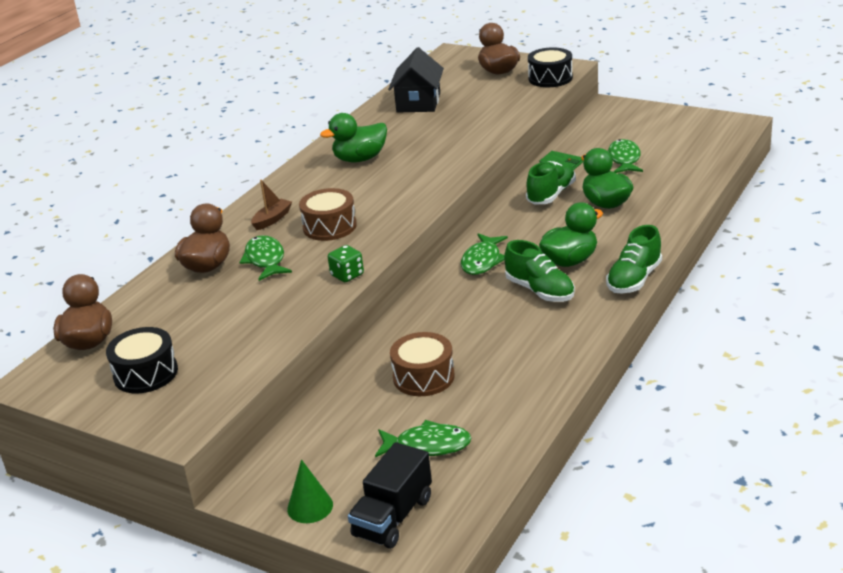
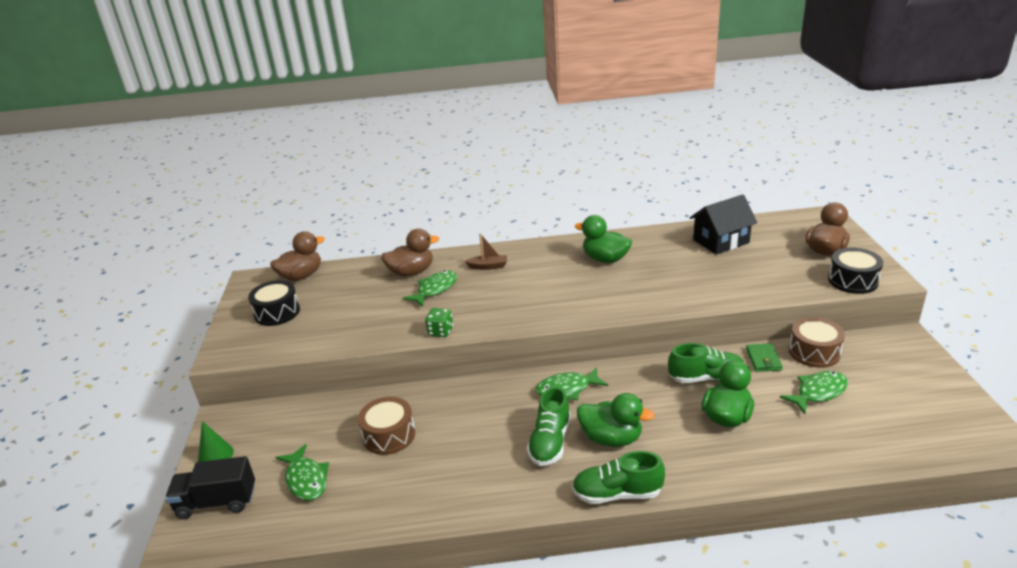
camera: 55 degrees right, 0 degrees up
(329, 227) = (499, 293): brown drum -> brown drum (814, 352)

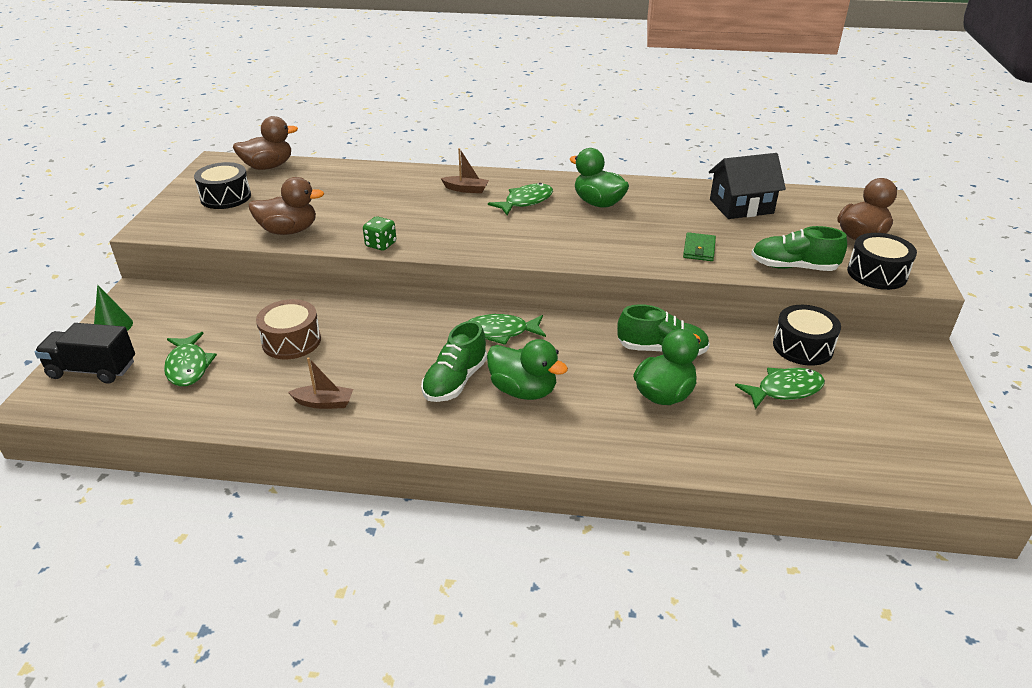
camera: 10 degrees right, 5 degrees up
(411, 272) = (382, 181): brown duck -> brown duck (289, 231)
(435, 289) = (397, 202): green fish -> green fish (525, 201)
(446, 487) = (324, 403): none -> brown boat
(617, 494) = (501, 447): green shoe -> green shoe (793, 267)
(763, 359) = (738, 343): green wallet -> green wallet (699, 249)
(814, 352) = (802, 347): brown drum -> black drum

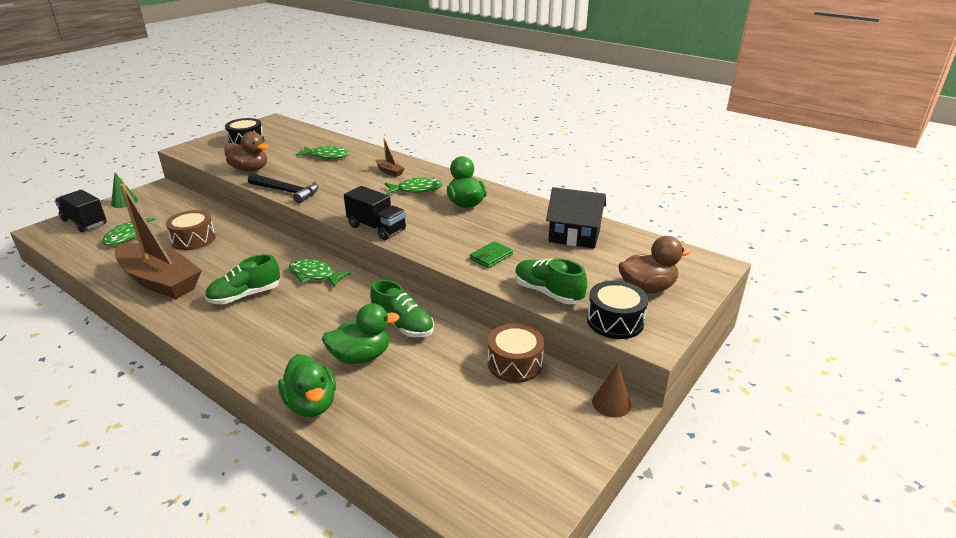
camera: 30 degrees right, 5 degrees down
(268, 167) = (295, 130): brown duck -> none
(324, 403) = (160, 281): brown boat -> brown boat, size x2.49
(381, 244) = (286, 192): green dice -> black hammer
(523, 390) = (275, 317): green duck -> green duck (311, 404)
(547, 255) = (376, 228): none -> black truck
(785, 390) = (454, 389): green fish -> green fish (326, 156)
(802, 347) = (515, 364): black drum -> brown drum
(913, 350) = (611, 403): none -> brown cone

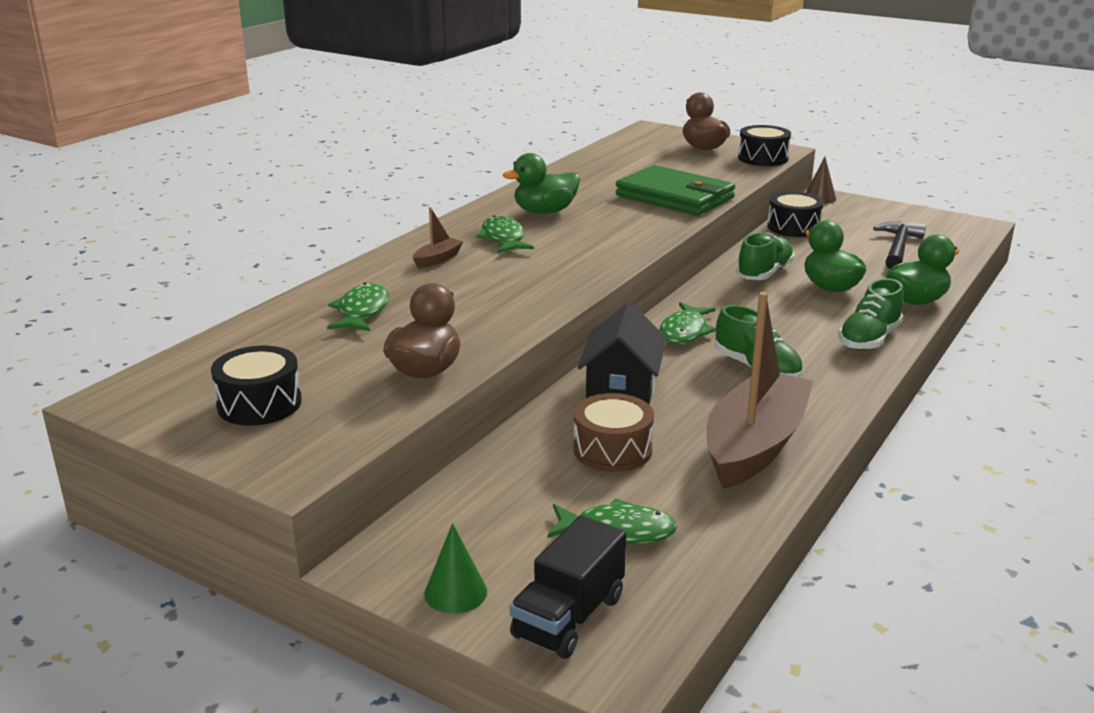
camera: 95 degrees left, 5 degrees down
(286, 192) = (524, 322): black hammer -> black hammer (898, 248)
(376, 228) = (630, 251): black truck -> none
(491, 256) = (675, 197): green wallet -> green wallet, size x2.34
(515, 364) = (793, 227): brown drum -> black drum
(548, 293) = (732, 177): green shoe -> green shoe (869, 339)
(574, 236) = (613, 167): black house -> black house (621, 389)

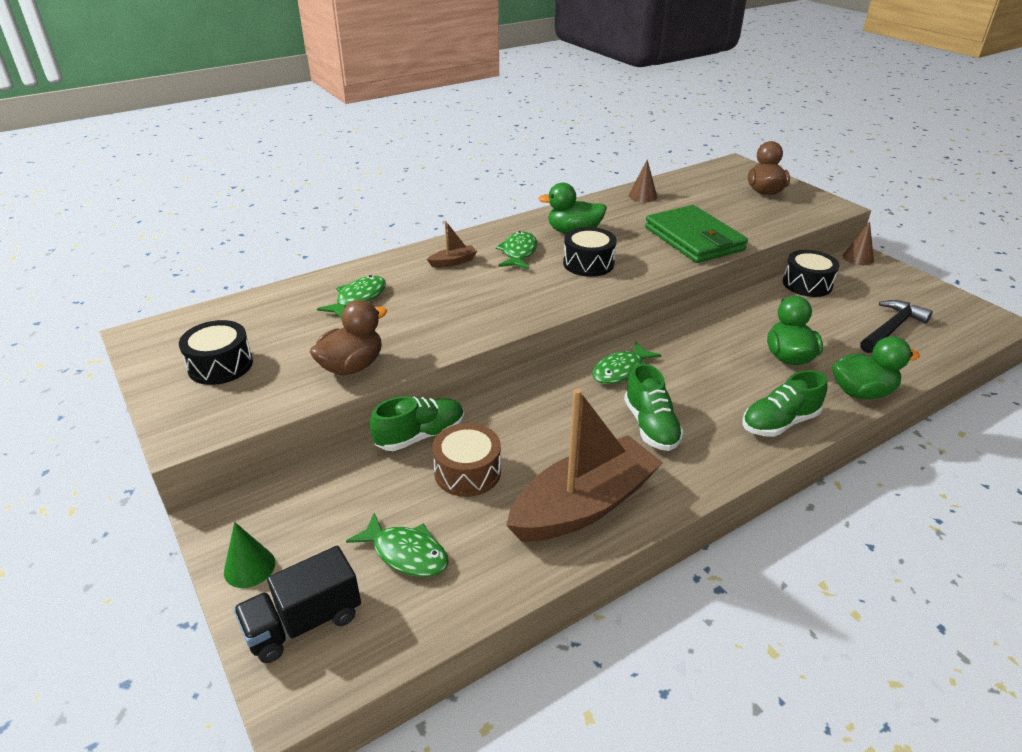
camera: 25 degrees right, 10 degrees up
(584, 169) = (642, 196): none -> brown cone
(621, 389) = (523, 414): black house -> none
(763, 158) = (810, 212): black drum -> black drum (588, 263)
(764, 273) = (739, 327): green shoe -> green shoe (420, 436)

